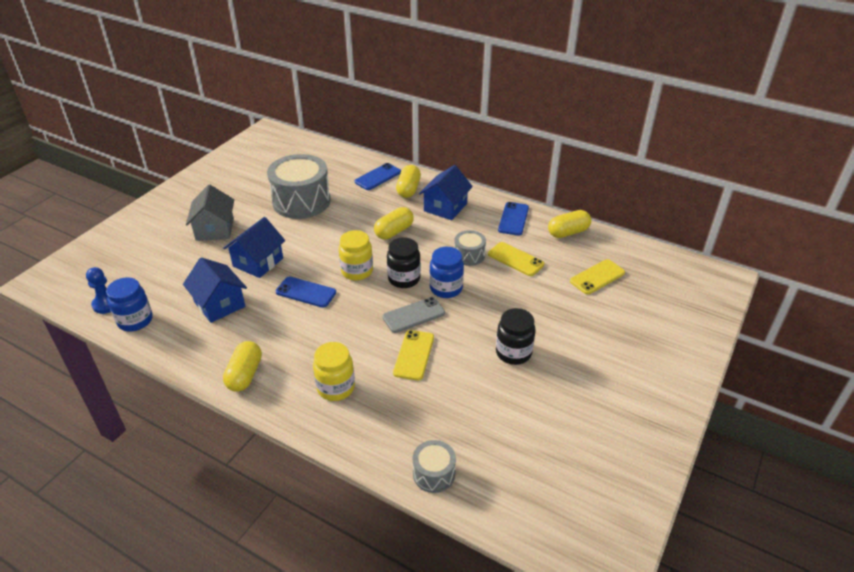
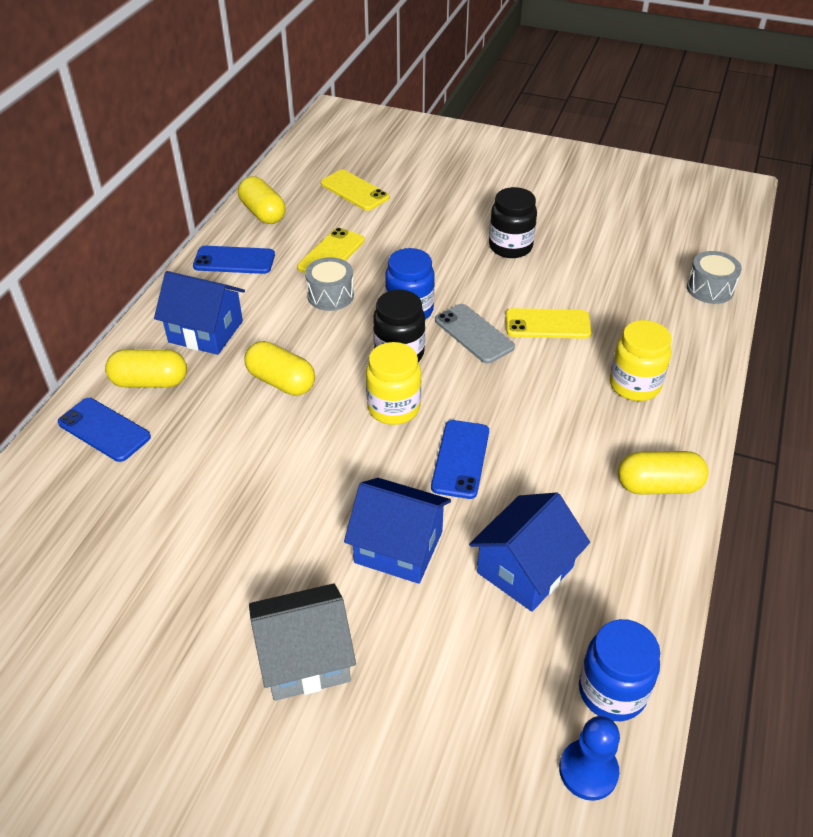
camera: 100 degrees left, 5 degrees up
(301, 201) = (192, 530): grey drum -> none

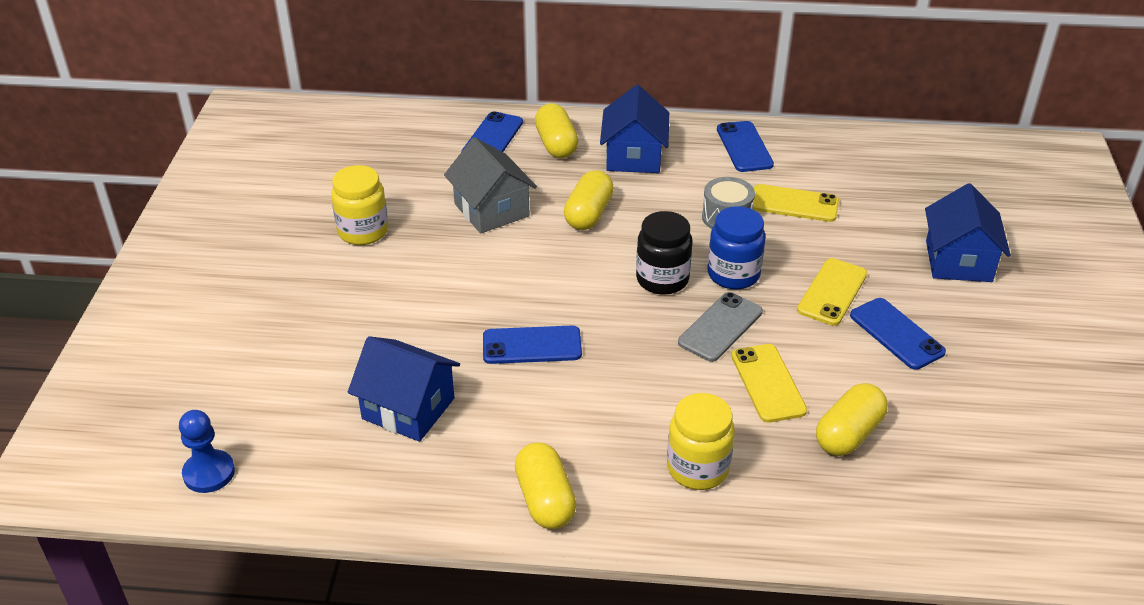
camera: 75 degrees right, 5 degrees down
(263, 213) = (833, 146): yellow capsule -> yellow capsule (848, 434)
(305, 658) = (293, 294): grey house -> grey house (491, 210)
(354, 191) = (919, 196): yellow phone -> yellow phone (832, 292)
(393, 408) = (583, 290): yellow jar -> yellow jar (363, 231)
(398, 547) = (414, 324): blue house -> blue house (958, 261)
(510, 247) = (896, 334): black jar -> blue phone
(612, 691) = (286, 482): blue jar -> none
(710, 289) = (929, 534): grey drum -> none

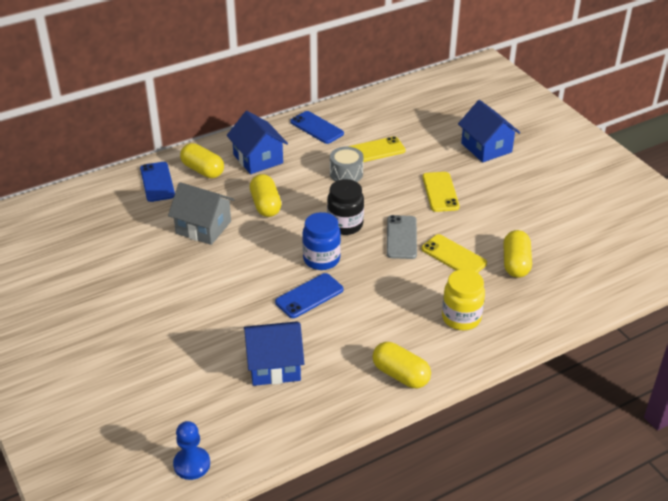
camera: 35 degrees left, 0 degrees up
(363, 231) = (133, 276): yellow jar -> none
(733, 274) = (380, 205): blue jar -> blue jar (321, 259)
(896, 334) = (491, 200): blue phone -> none

